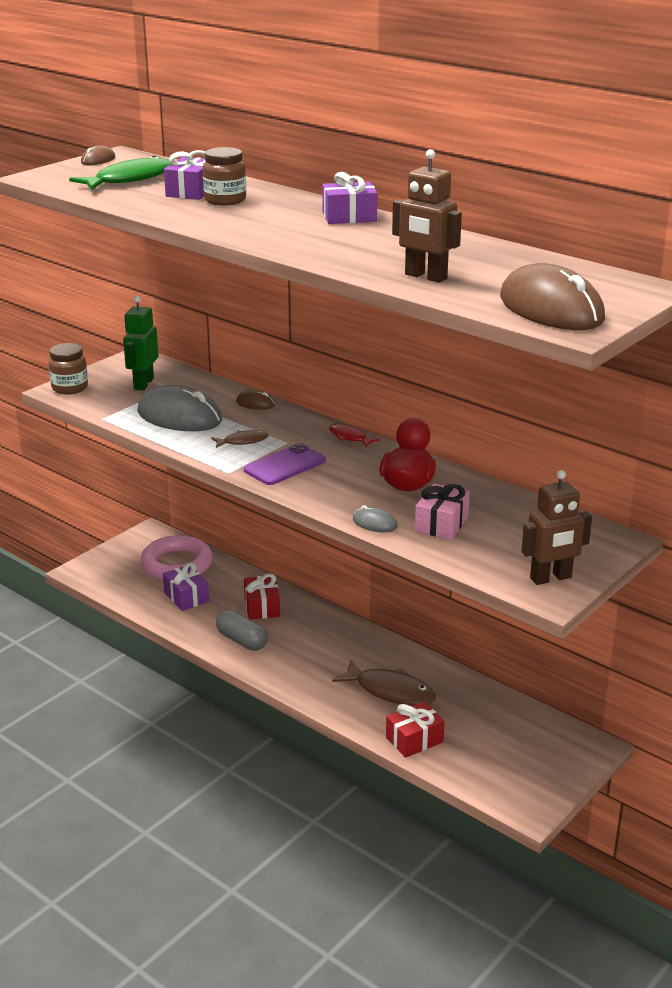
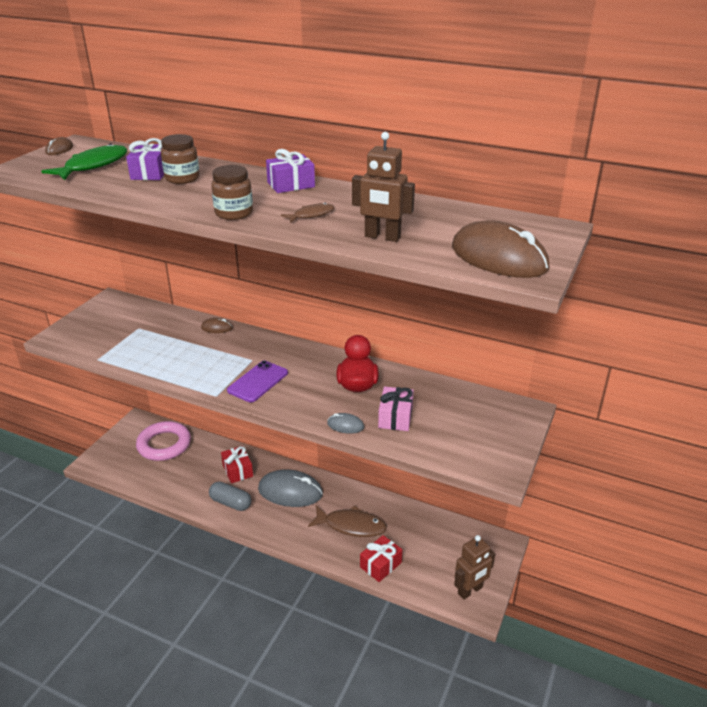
camera: 15 degrees left, 5 degrees up
(70, 388) = (63, 333): brown jar -> brown jar (234, 213)
(143, 384) = (123, 322): green robot -> none
(179, 416) = (160, 348): grey mouse -> grey mouse (290, 491)
(186, 597) = (178, 472): purple gift -> none
(243, 441) = (218, 364): brown fish -> brown fish (311, 215)
(349, 437) = (298, 348): red fish -> none
(551, 578) = (494, 454): brown robot -> brown robot (470, 590)

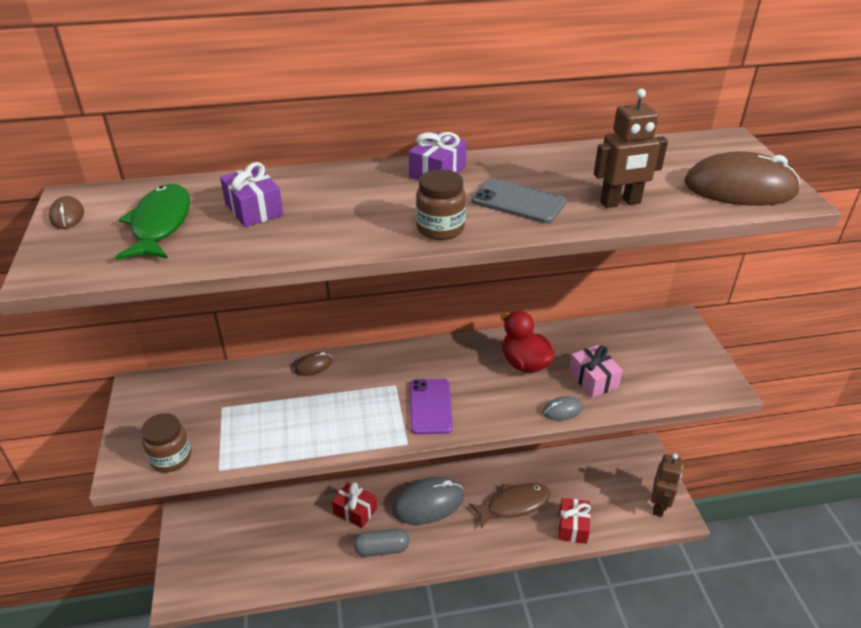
camera: 35 degrees left, 5 degrees up
(164, 444) = (246, 526): pink ring -> none
(182, 178) = (306, 204): brown jar -> brown jar (171, 458)
(311, 215) = (518, 201): brown fish -> grey phone

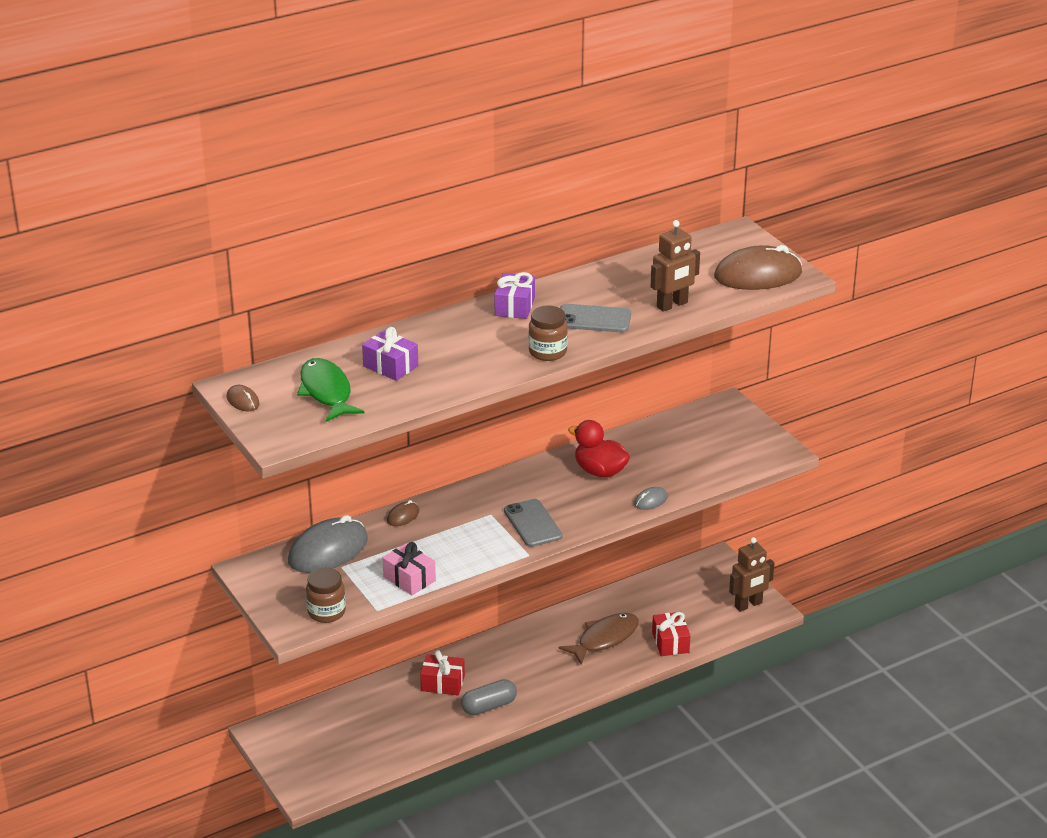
camera: 20 degrees left, 5 degrees down
(428, 503) = (515, 659): grey mouse -> grey mouse (328, 550)
(430, 406) = (532, 523): purple phone -> grey phone
(593, 379) = (667, 471): pink gift -> pink gift (409, 579)
(659, 506) = (748, 605): brown robot -> brown robot turned 60 degrees clockwise

